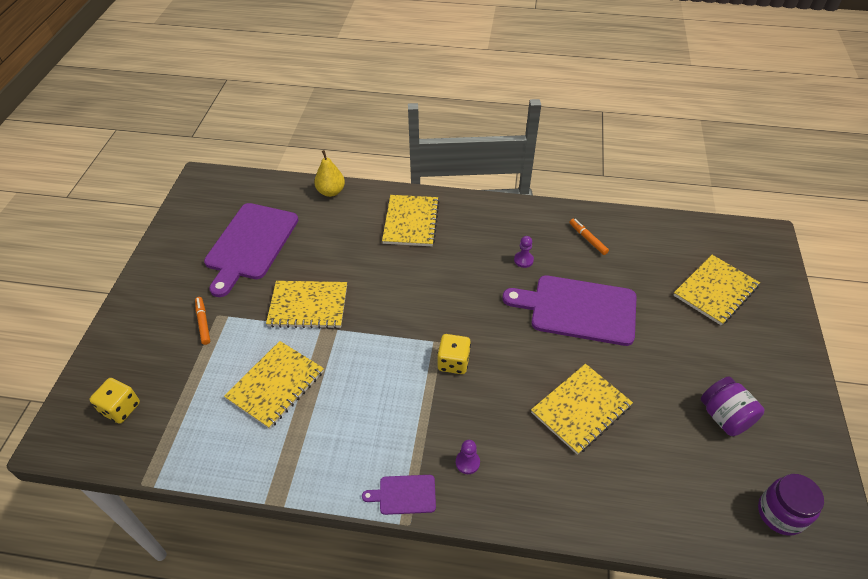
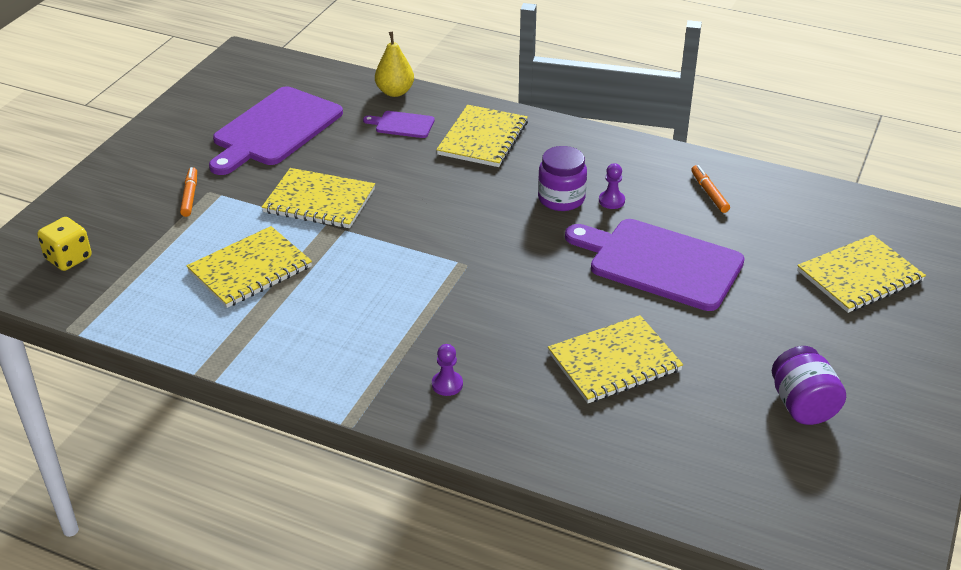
camera: 15 degrees right, 10 degrees down
(404, 494) = (358, 399): purple cutting board -> purple cutting board (402, 125)
(453, 362) = (473, 287): yellow dice -> none
(780, 513) = (827, 513): purple jar -> purple jar (561, 199)

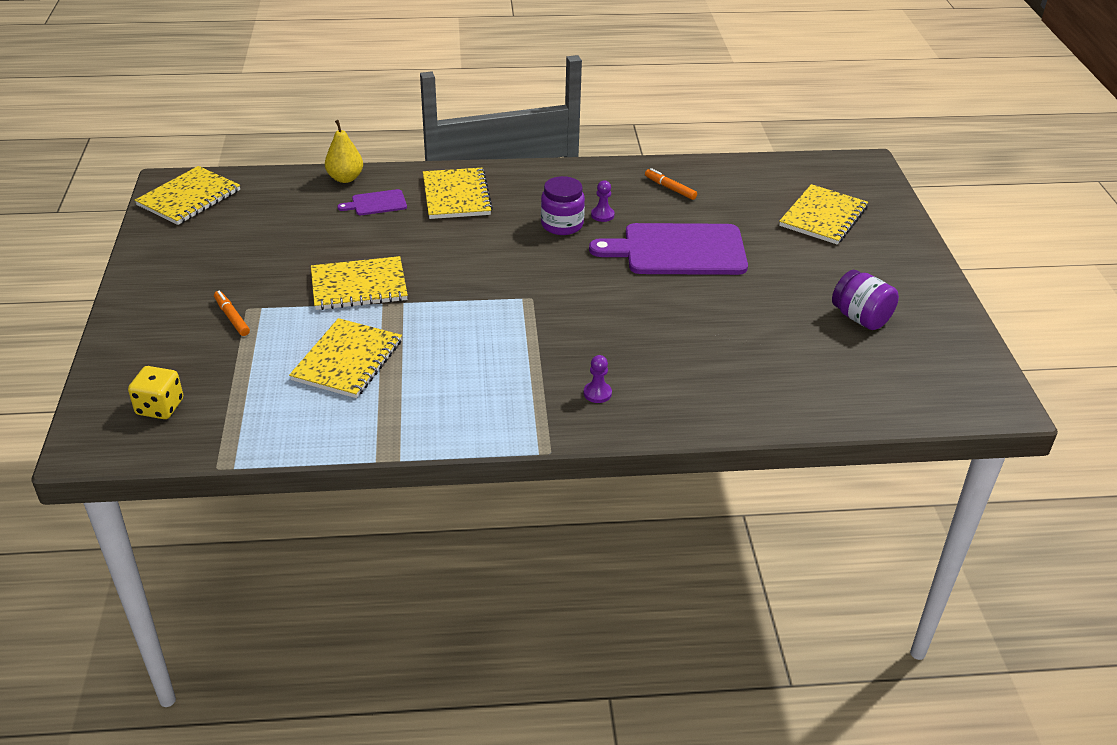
camera: 30 degrees left, 0 degrees up
(275, 129) = (262, 238): purple cutting board -> none
(614, 362) = (707, 333): yellow notebook -> yellow notebook (189, 198)

